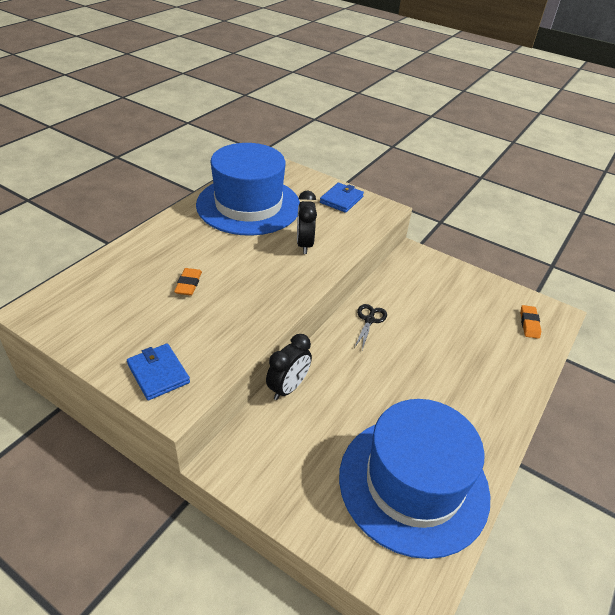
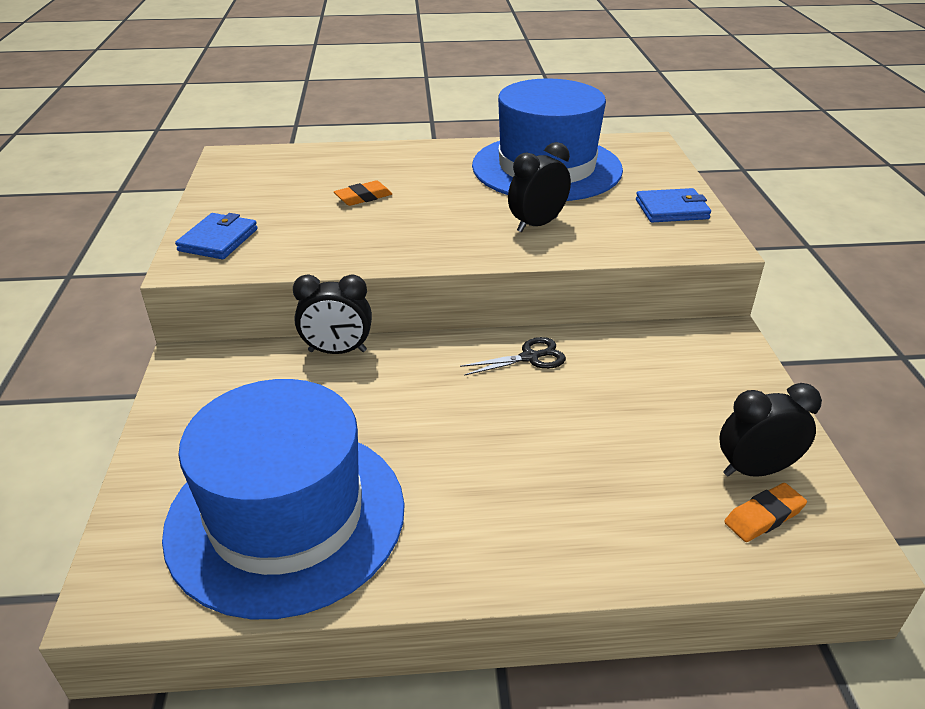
camera: 55 degrees right, 5 degrees down
(503, 307) = (755, 470): none -> black clock

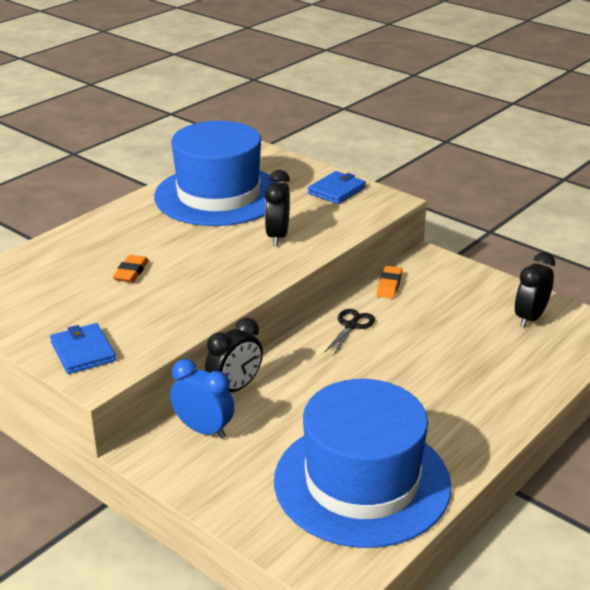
camera: 45 degrees left, 5 degrees down
(255, 371) = (203, 430): none -> blue clock
(764, 516) = (559, 336): orange eraser -> orange eraser (389, 285)

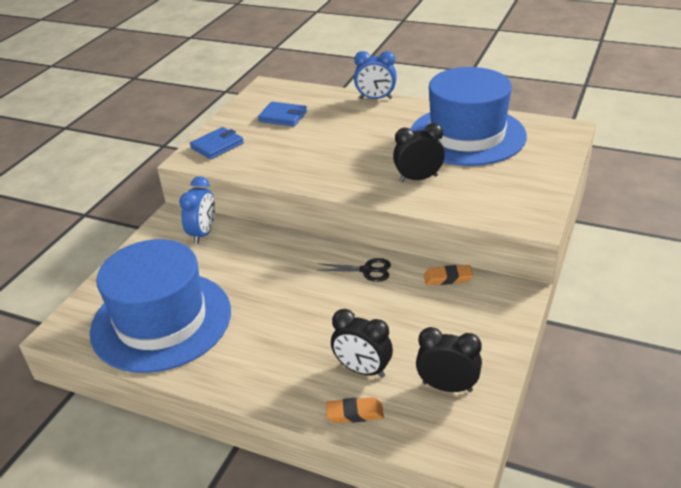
camera: 75 degrees right, 5 degrees up
(83, 226) = (375, 98): none -> blue clock
(131, 272) = (323, 133): orange eraser -> orange eraser (354, 413)
(235, 388) = (256, 234): black clock -> black clock (362, 370)
(336, 190) = (528, 188): blue wallet -> blue wallet (283, 116)

